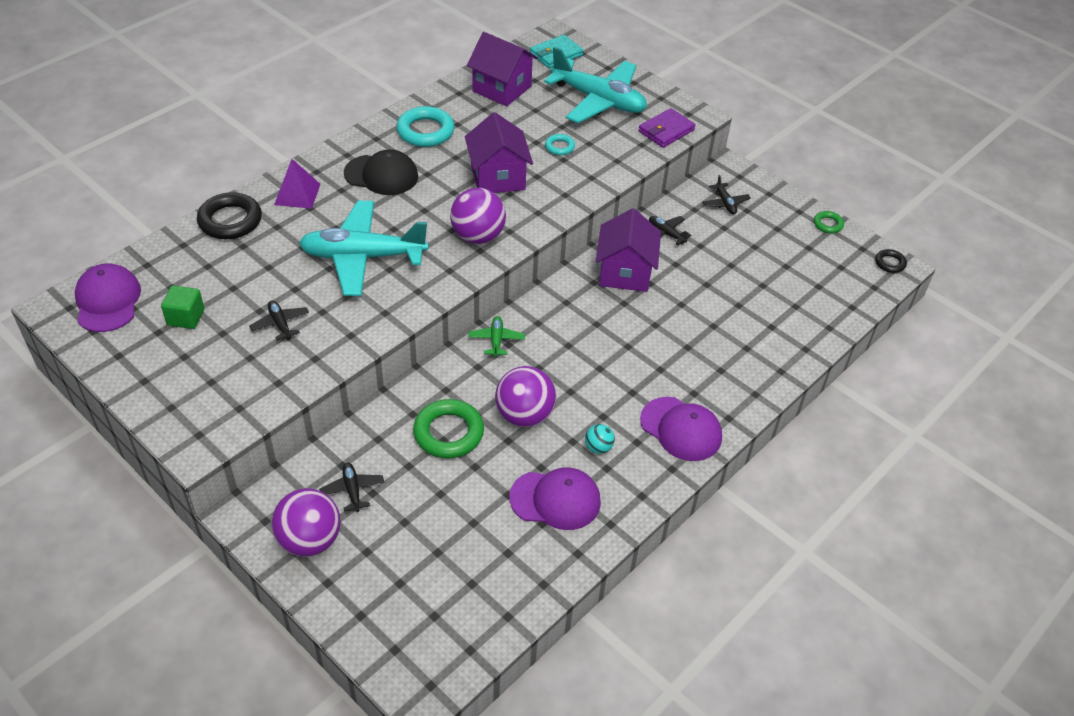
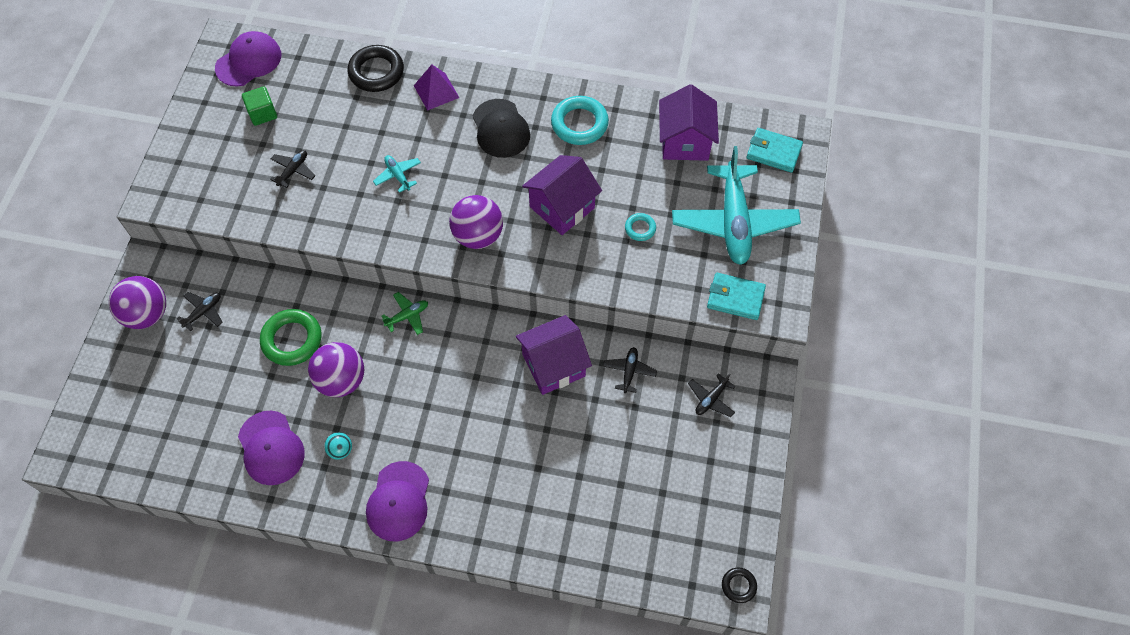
camera: 60 degrees right, 15 degrees up
(362, 257) = (398, 175): turquoise plane -> turquoise plane, size x0.41
(666, 131) = (735, 298): purple wallet -> turquoise wallet
(828, 224) = (752, 503): green ring -> none

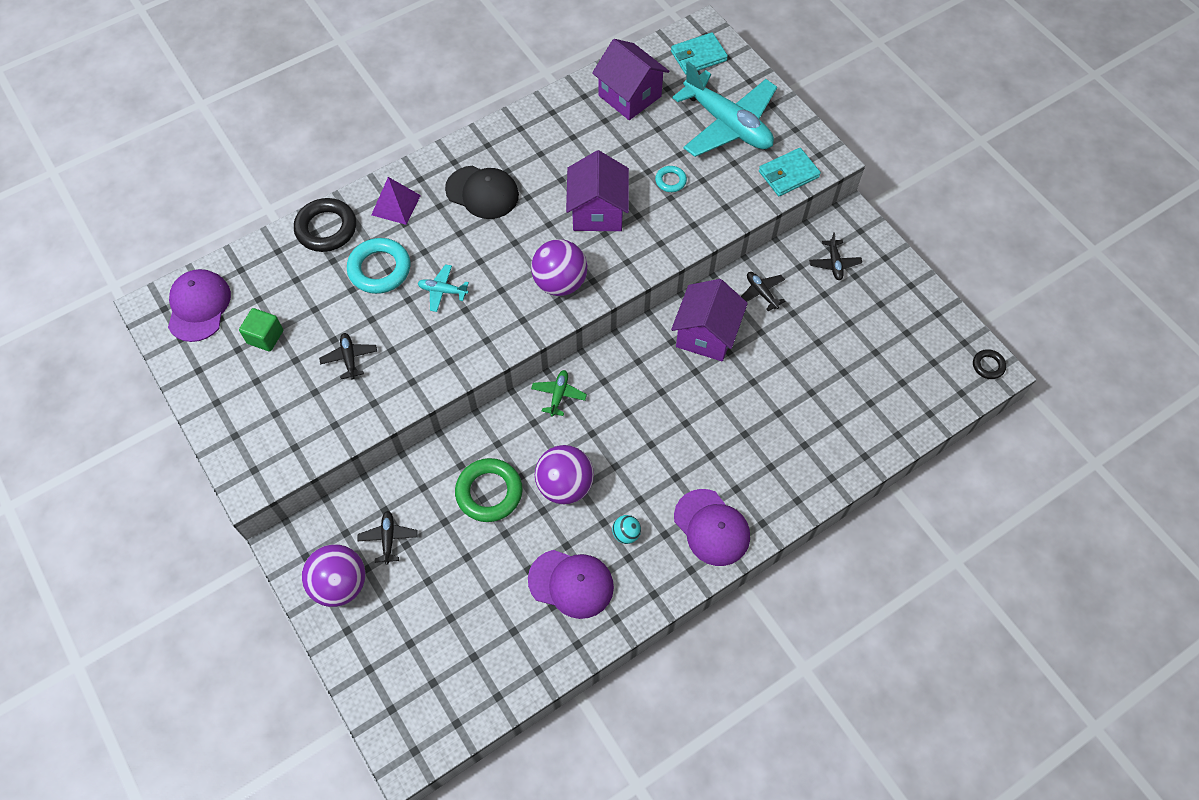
camera: 45 degrees left, 0 degrees up
(579, 124) = (538, 142): turquoise ring -> turquoise ring (379, 269)

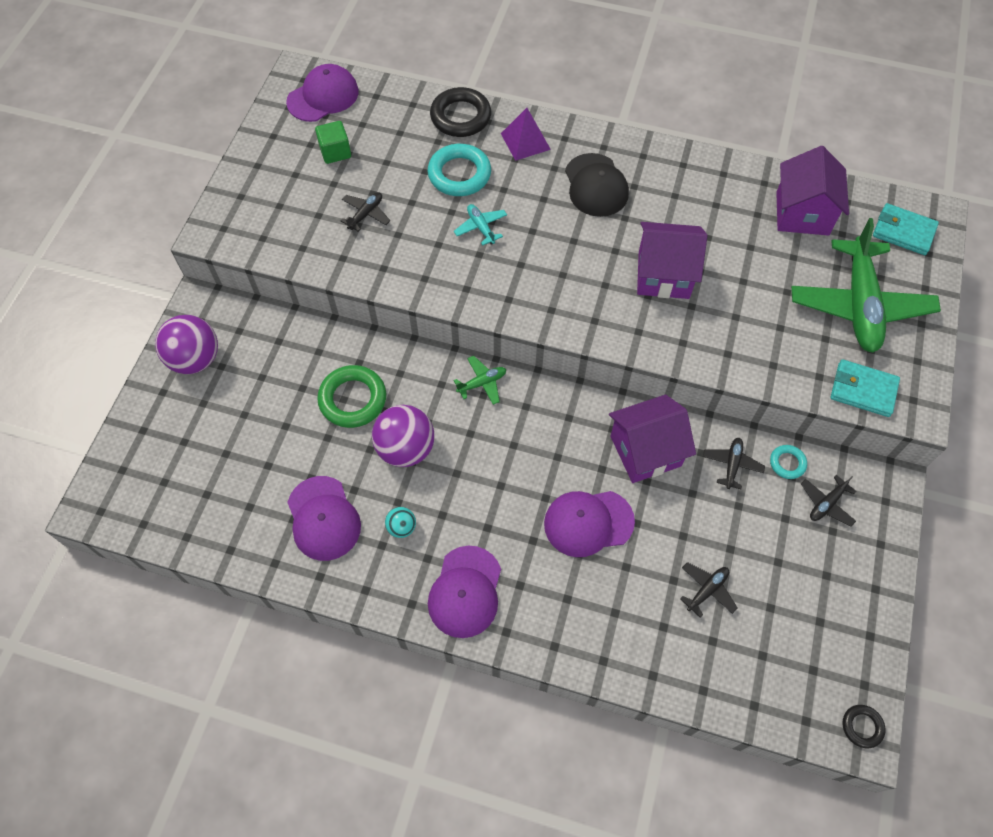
camera: 50 degrees right, 0 degrees up
(388, 538) = (257, 361): black plane -> black plane (707, 590)
(560, 283) = (568, 299): purple ball -> none
(597, 212) = (663, 275): purple house -> purple house turned 45 degrees clockwise
(670, 181) = (752, 304): turquoise ring -> turquoise ring (787, 463)
(727, 411) = (588, 522): none -> purple cap
(728, 124) = (859, 305): turquoise plane -> green plane

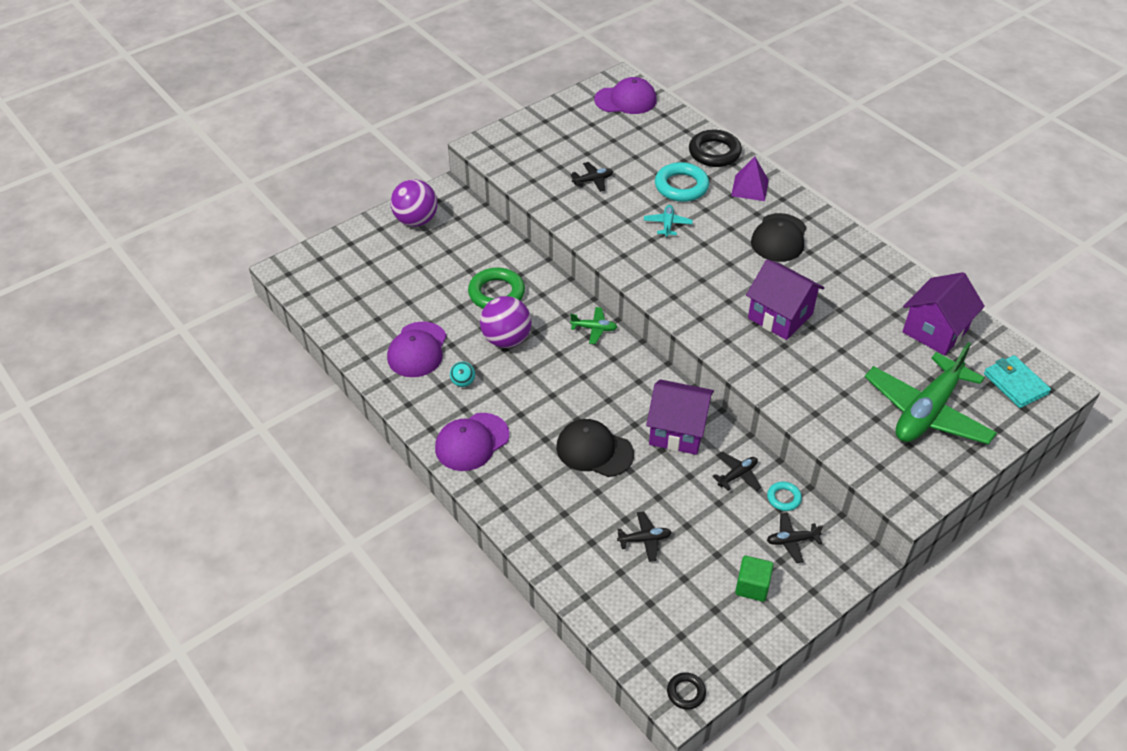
camera: 35 degrees right, 15 degrees down
(335, 152) = (605, 135): green cube -> green cube (752, 586)
(588, 522) = (594, 450): purple cap -> black cap
(863, 390) = (875, 466): turquoise wallet -> none

